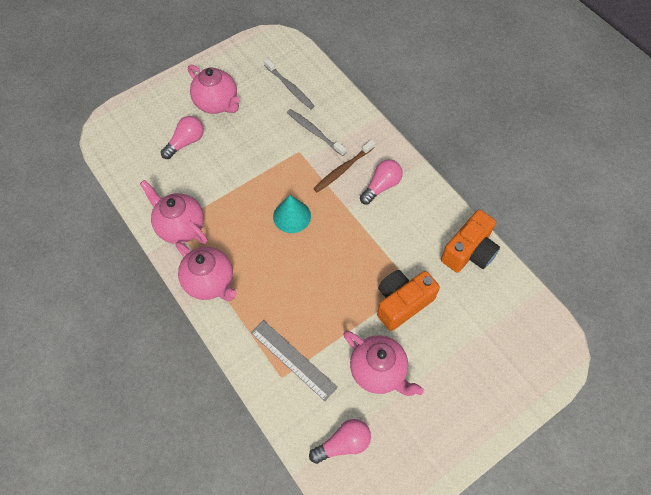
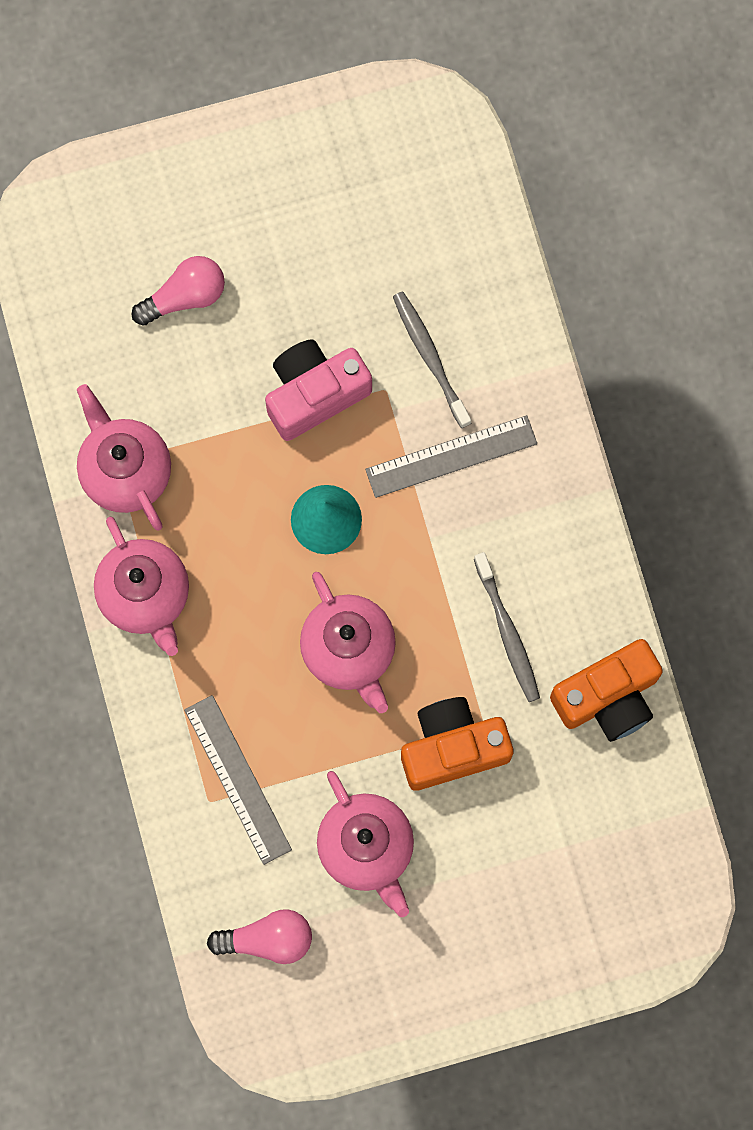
camera: 20 degrees right, 15 degrees up
(217, 104) = (268, 229): pink teapot -> pink teapot (349, 651)
(265, 163) = (314, 394): none -> pink camera
(290, 88) = (420, 239): grey toothbrush -> grey toothbrush (507, 633)
(342, 170) = (451, 457): brown toothbrush -> grey ruler
(381, 186) = (508, 516): pink light bulb -> none

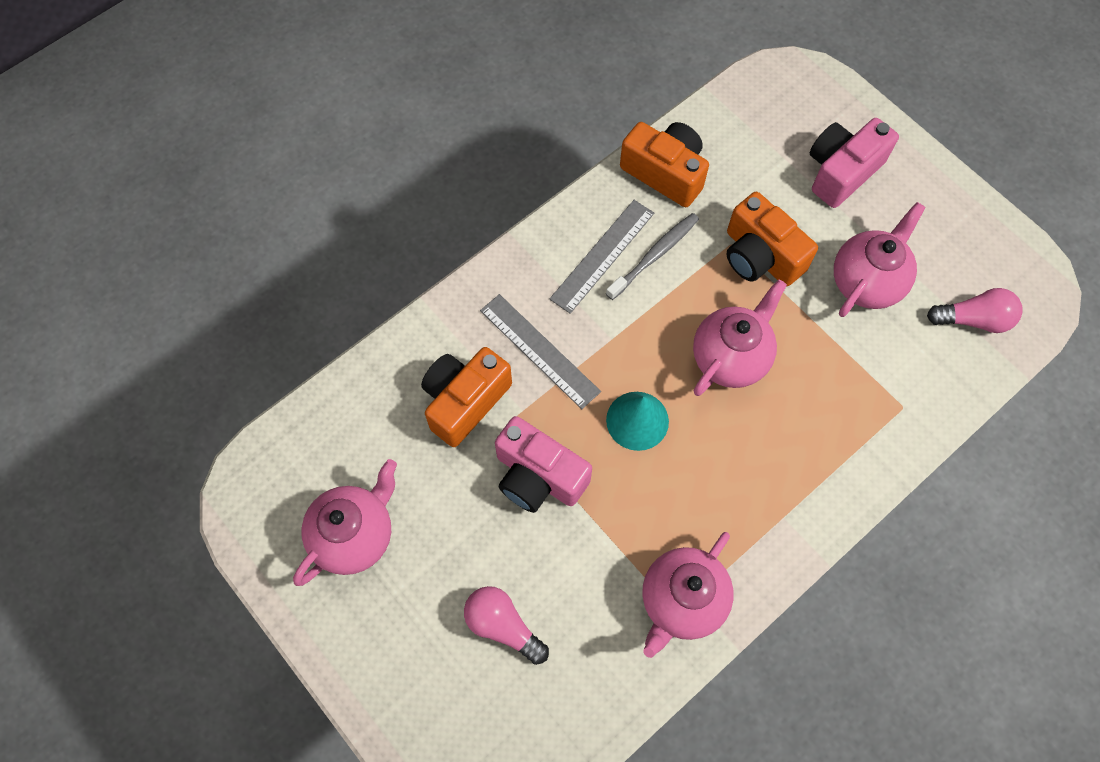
camera: 115 degrees left, 10 degrees down
(145, 596) = (775, 533): pink teapot -> pink teapot (354, 535)
(238, 779) = (874, 393): grey ruler -> grey ruler (602, 255)
(267, 939) = (973, 319): pink light bulb -> pink light bulb turned 120 degrees clockwise
(429, 357) = (465, 401): grey toothbrush -> orange camera
(517, 903) = (842, 172): none -> pink camera

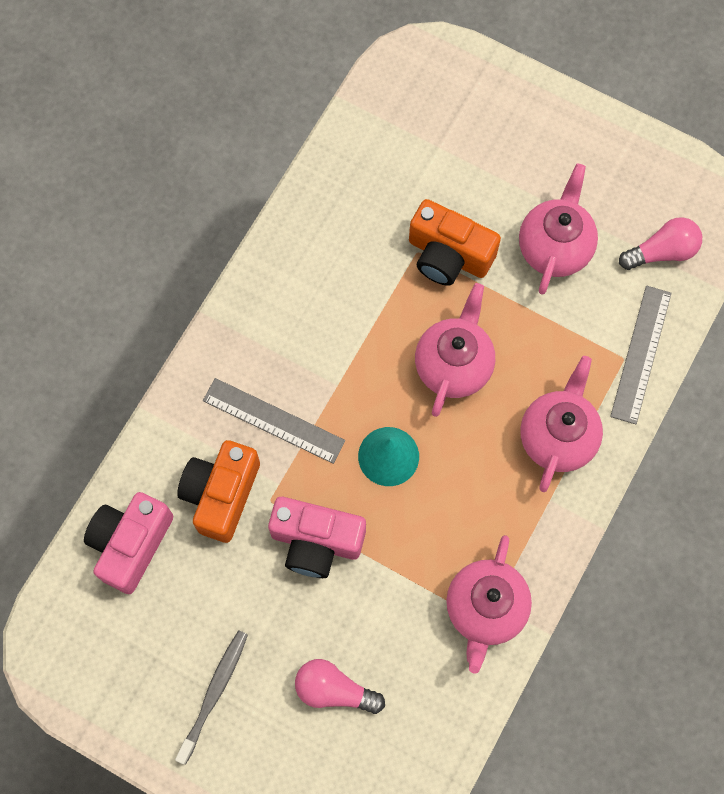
camera: 20 degrees left, 5 degrees up
(354, 535) = (167, 657): pink teapot -> pink teapot (557, 437)
(602, 255) = (299, 305): grey ruler -> grey ruler (640, 354)
(655, 255) = (349, 288): grey toothbrush -> grey toothbrush (214, 693)
(665, 173) = (330, 200): orange camera -> none
(842, 172) = (497, 143): pink camera -> pink camera (131, 544)

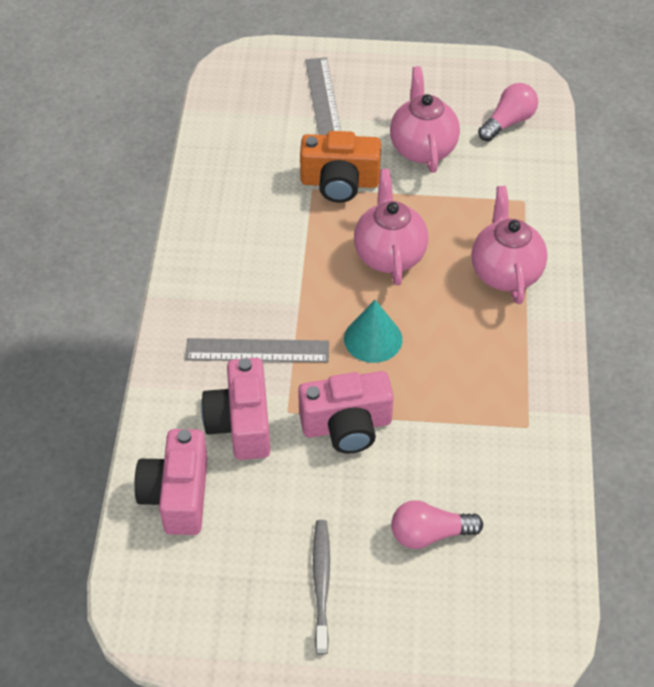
camera: 25 degrees left, 20 degrees down
(221, 494) = (241, 423): orange camera -> pink camera
(485, 609) = (523, 418): pink teapot -> none
(640, 354) = (535, 193): grey ruler -> grey ruler (323, 100)

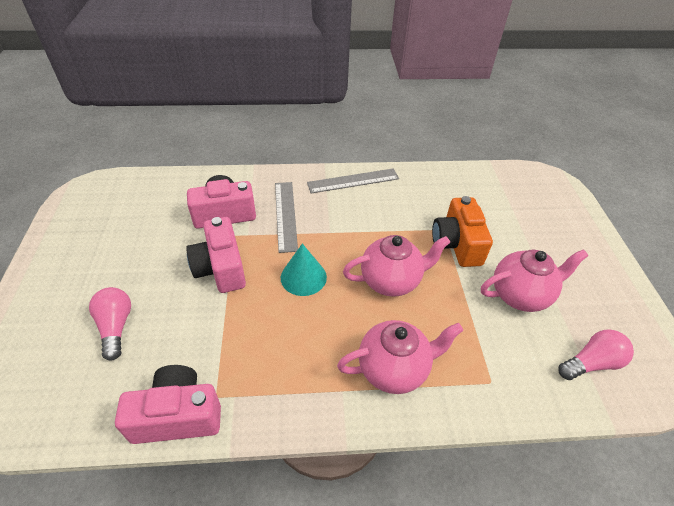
camera: 80 degrees right, 5 degrees down
(177, 495) = (171, 192): pink camera -> pink camera (178, 416)
(321, 583) = (89, 266): grey toothbrush -> none
(323, 100) = (539, 227): grey ruler -> grey ruler (353, 181)
(508, 122) = (591, 363): pink light bulb -> pink light bulb turned 60 degrees counterclockwise

